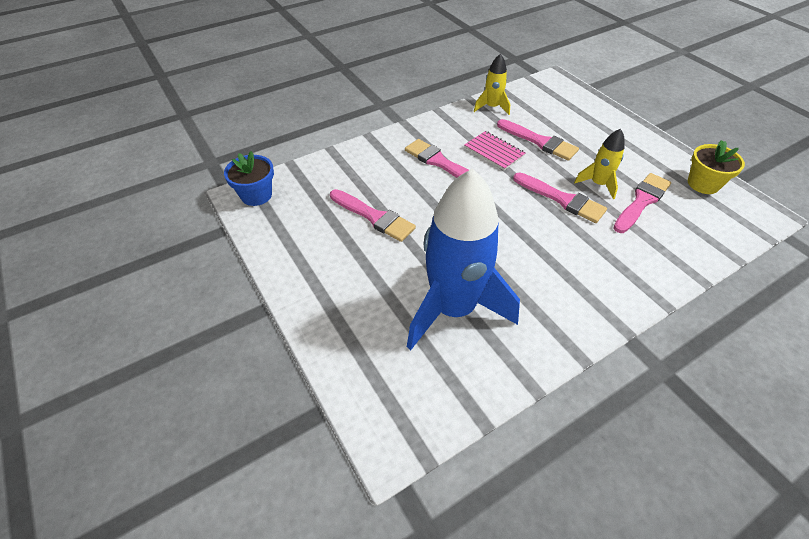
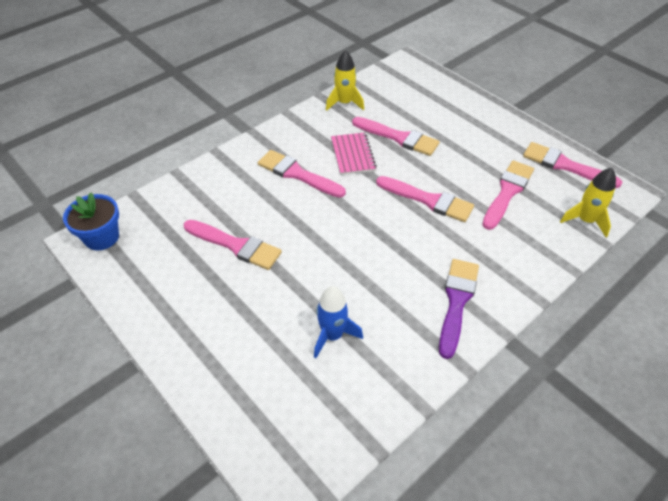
camera: 10 degrees left, 0 degrees up
(453, 309) = (332, 335): blue rocket -> blue rocket, size x0.46
(494, 152) = (353, 155): pink notebook -> pink notebook turned 45 degrees clockwise
(580, 295) = (457, 302): none -> purple brush
(598, 184) = (463, 178): yellow rocket -> yellow rocket (585, 220)
(703, 184) = (565, 165): yellow flower pot -> pink brush

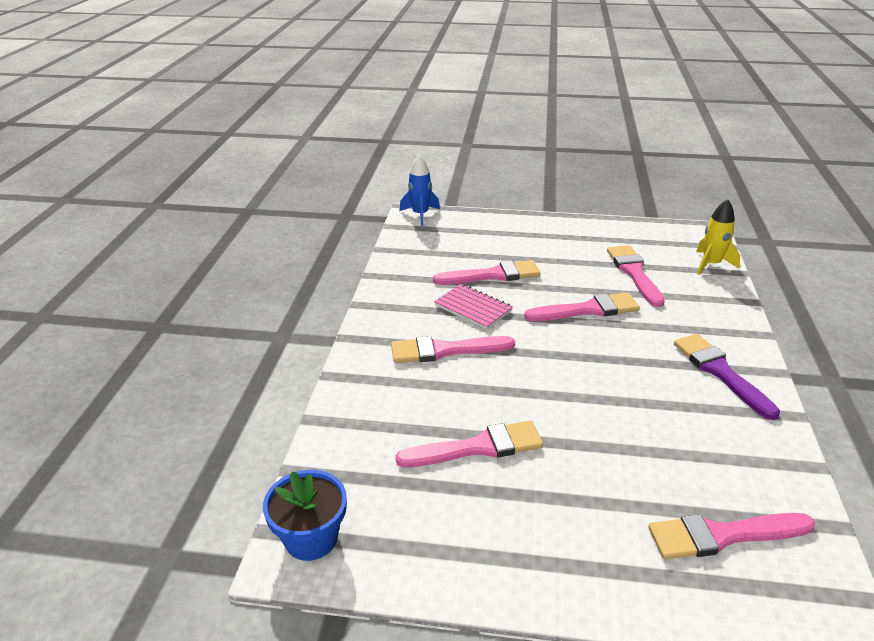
camera: 40 degrees left, 15 degrees down
(332, 335) = (676, 464): blue rocket -> blue rocket (420, 215)
(344, 103) = (403, 270): yellow rocket -> none
(565, 165) = (643, 235): pink brush -> pink brush (722, 535)

